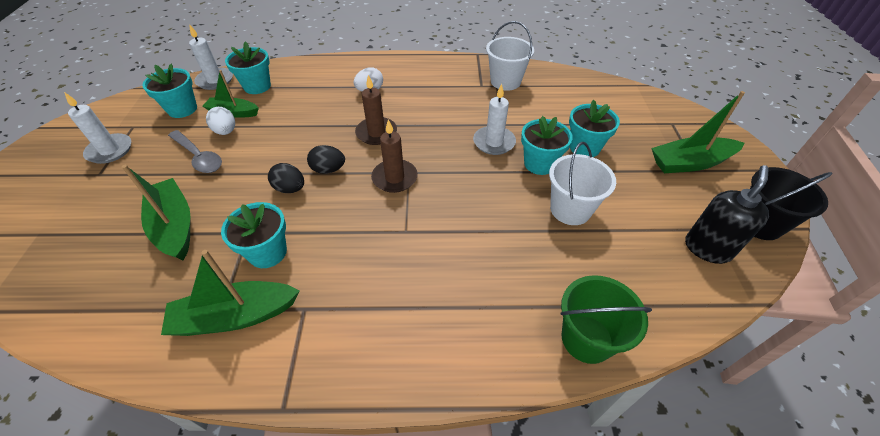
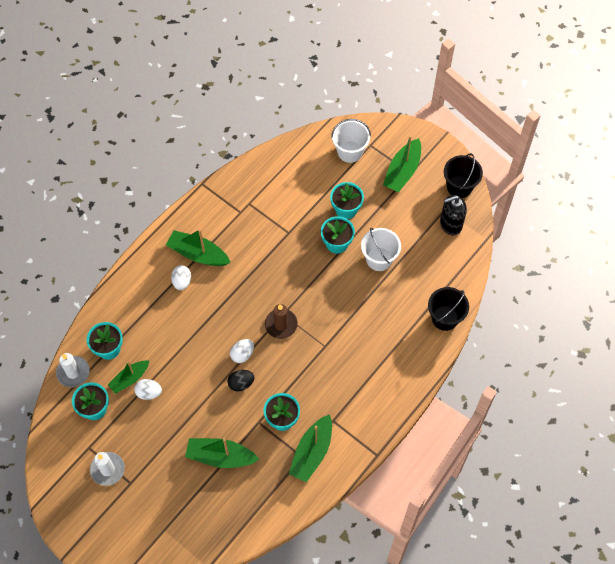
camera: 50 degrees left, 15 degrees up
(199, 157) = (164, 420): grey spoon -> none
(328, 169) = (242, 354): black egg -> white egg
(376, 133) = (232, 307): brown candle -> none
(409, 85) = (198, 254): none -> green boat
(494, 142) = (299, 251): white candle -> none
(505, 81) = (249, 194): white bucket -> white bucket (350, 151)
(586, 339) = (445, 318): green bucket -> black bucket
(707, 248) = (450, 224): black soap dispenser -> black soap dispenser turned 90 degrees counterclockwise

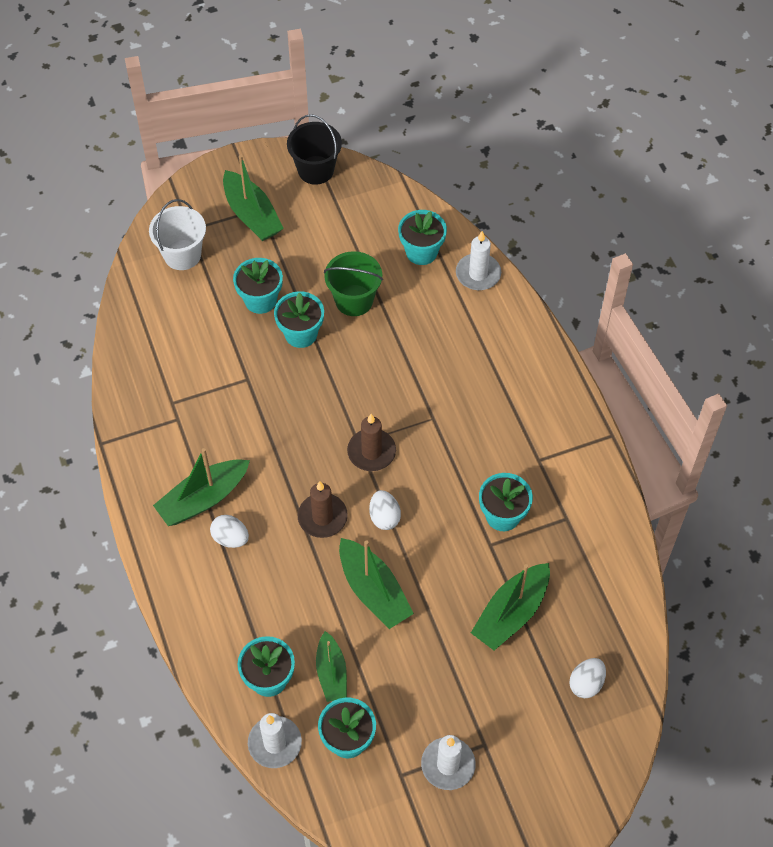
camera: 60 degrees left, 5 degrees down
(149, 393) = (367, 658): white egg -> white egg (586, 683)
(223, 321) = (322, 517): none -> brown candle
(241, 383) = (424, 539): black egg -> none
(312, 452) = (567, 504): green boat -> green boat (373, 591)
(379, 259) = (354, 300): white bucket -> green bucket
(439, 277) = (421, 252): none -> turquoise flower pot
(445, 318) = (478, 274): black bucket -> white candle
(450, 224) = (359, 204): black soap dispenser -> none

